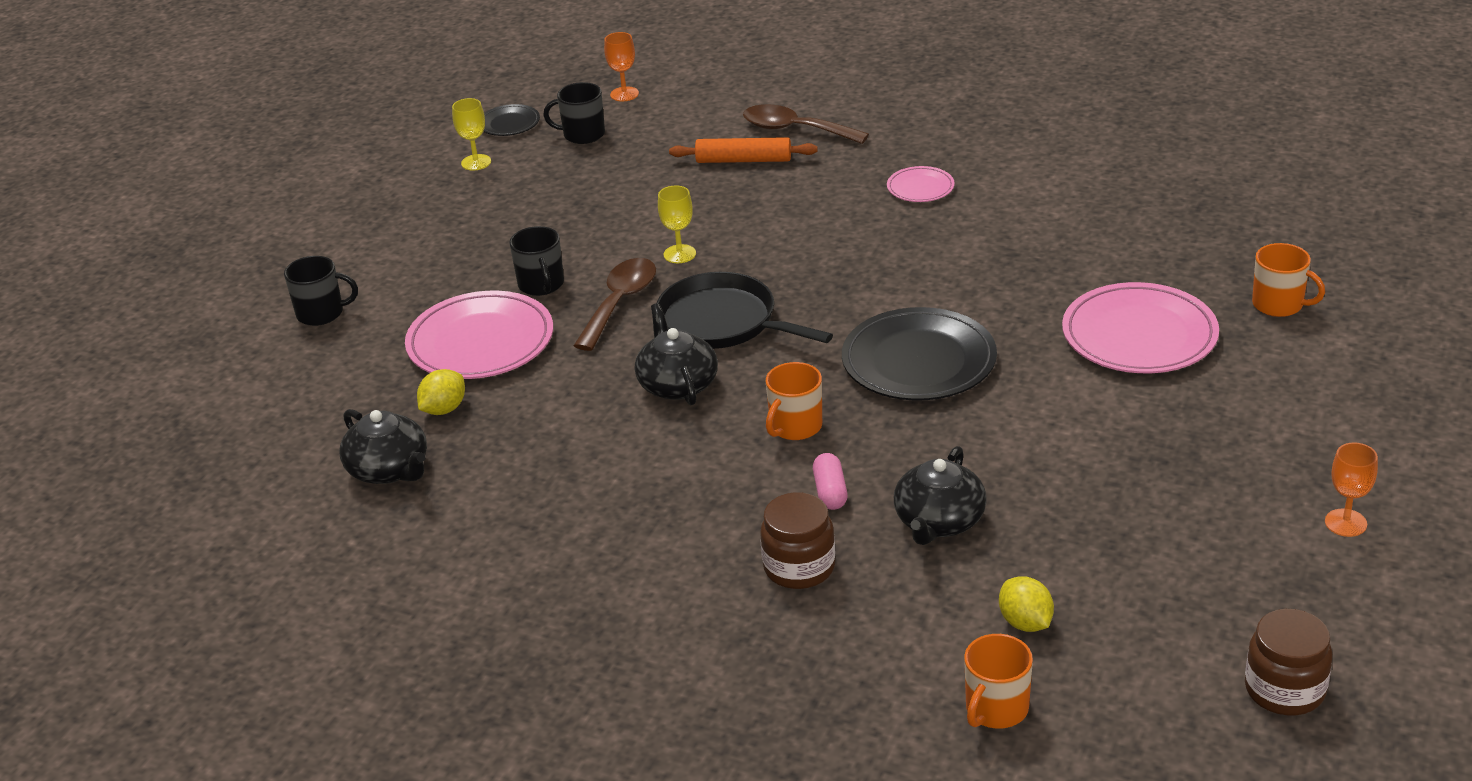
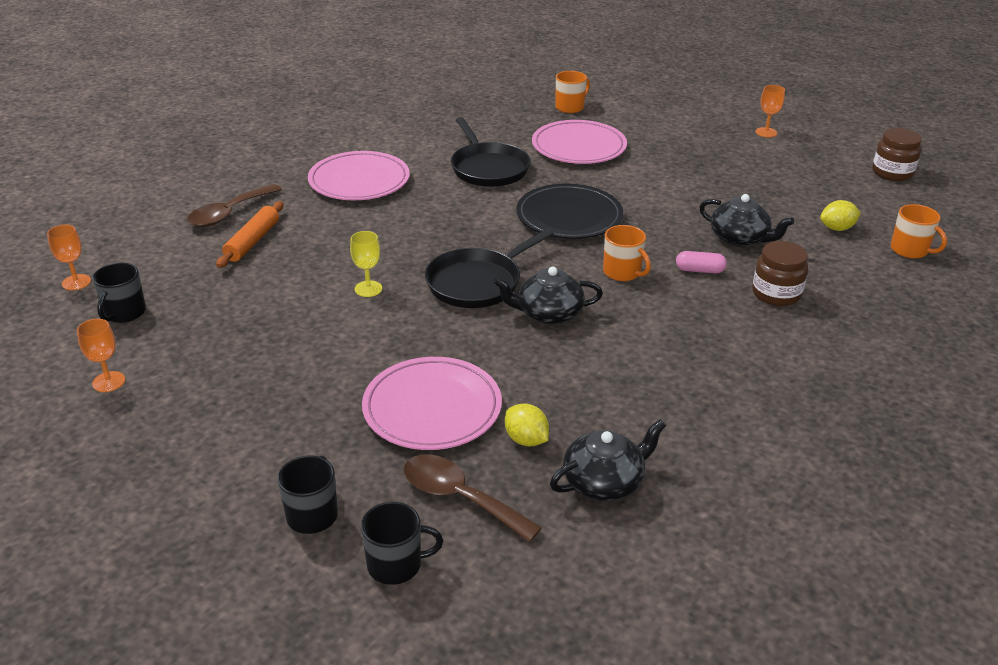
camera: 80 degrees left, 0 degrees up
(476, 162) = (109, 382): yellow goblet -> orange goblet
(509, 123) = (54, 353): black plate -> none
(541, 285) = (363, 364): black mug -> black mug (396, 564)
(620, 303) = (419, 326): brown spoon -> brown spoon (460, 497)
(920, 188) = (359, 181): pink plate -> pink plate, size x2.02
(1017, 272) = (488, 168): none -> black pan

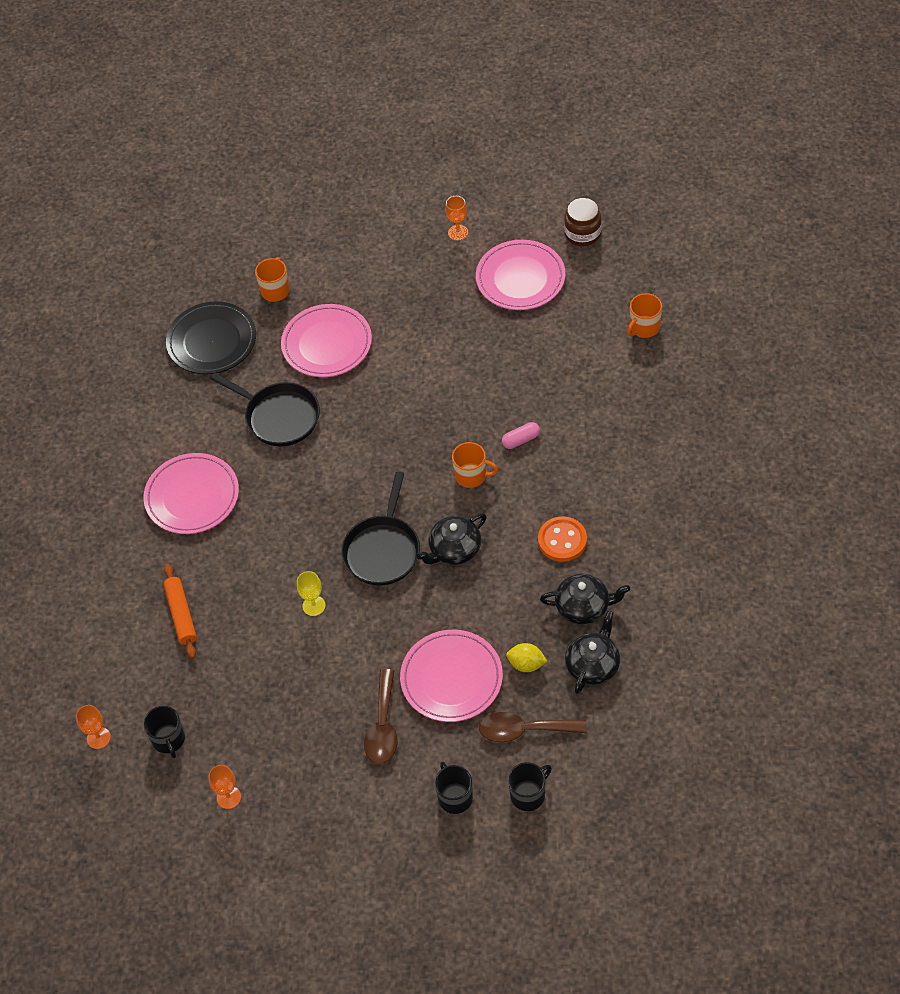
camera: 30 degrees left, 20 degrees up
(229, 213) = (130, 598): brown spoon -> brown spoon (383, 726)
(569, 216) = (388, 437): black plate -> black plate (212, 341)
(672, 360) = (562, 540): none -> orange button
(739, 238) = (524, 386): black teapot -> black teapot (583, 606)
(776, 294) = (585, 433): brown jar -> none
(801, 175) = (520, 278): none -> pink plate
(837, 228) = (583, 332): yellow lemon -> none
(910, 250) = (644, 327): orange mug -> orange mug turned 120 degrees clockwise

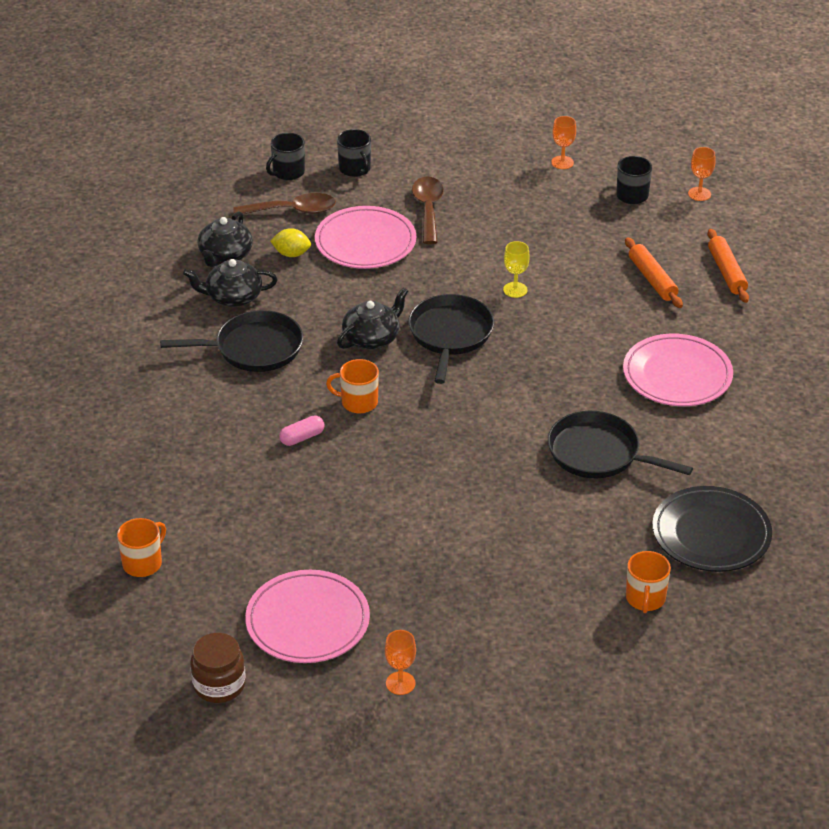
camera: 170 degrees right, 15 degrees down
(108, 621) = (726, 272): none -> orange rolling pin
(327, 344) = (558, 534): pink plate -> none
(562, 540) = (254, 348): orange button -> black pan

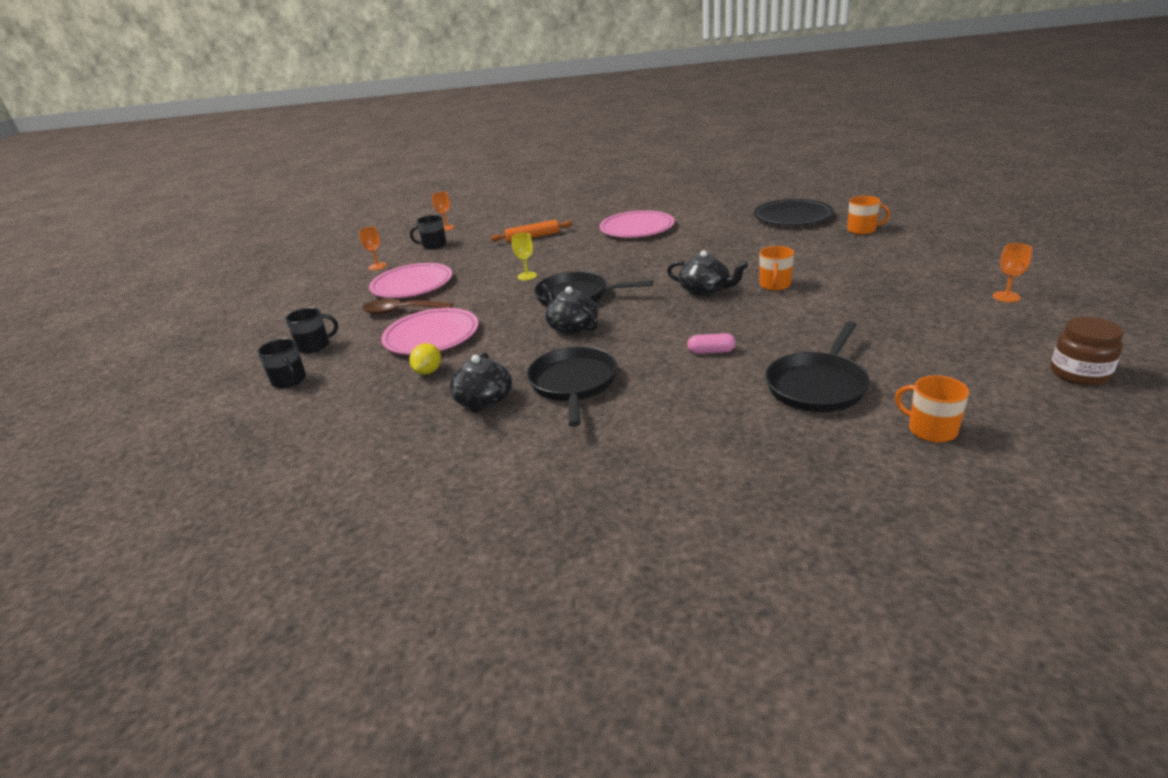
camera: 80 degrees left, 10 degrees down
(225, 255) = (409, 410): black teapot -> black teapot (705, 290)
(292, 211) = (357, 374): brown spoon -> none
(302, 437) = (711, 351): pink capsule -> pink capsule turned 60 degrees counterclockwise
(307, 621) = (960, 336): pink plate -> pink plate (412, 285)
(358, 402) = (661, 329): orange mug -> orange mug (775, 285)
(598, 453) = (719, 246): black pan -> black pan (817, 386)
(726, 272) = (534, 219): orange rolling pin -> none

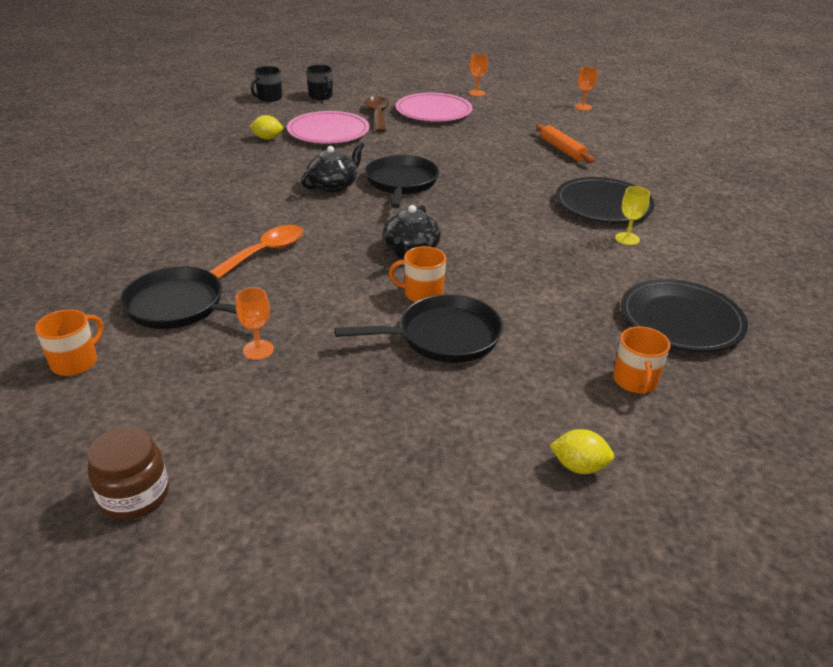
camera: 75 degrees right, 5 degrees up
(434, 245) = (532, 108): black mug -> none
(484, 401) = (214, 162): black teapot -> none
(527, 276) = (452, 156): yellow goblet -> yellow goblet (627, 239)
(573, 383) = (228, 193): black pan -> black pan (444, 336)
(637, 228) = (603, 205): pink plate -> black plate
(711, 351) = (265, 252): pink capsule -> orange spoon
(950, 245) = (579, 466): none -> yellow lemon
(1006, 297) = (367, 484): orange goblet -> orange goblet (258, 350)

